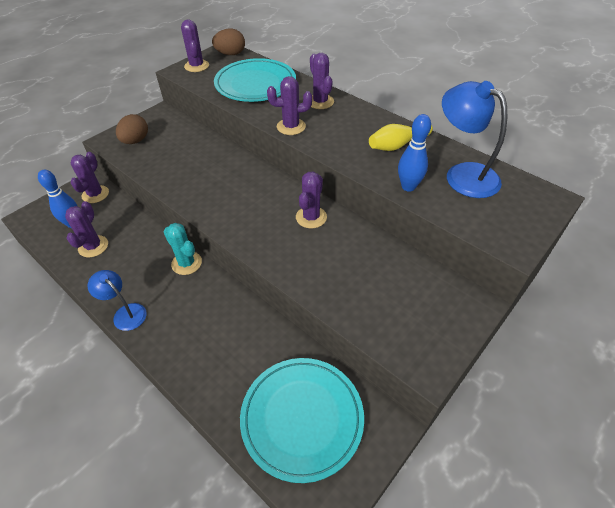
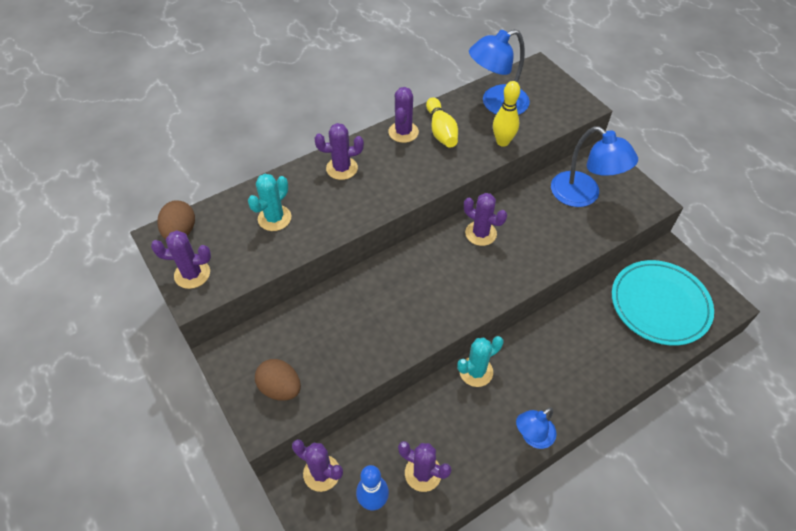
camera: 75 degrees left, 5 degrees up
(255, 84) = (274, 218): turquoise plate -> turquoise cactus
(291, 127) = (379, 202): purple cactus -> purple cactus (403, 132)
(401, 292) = (583, 195): none -> blue lamp
(408, 186) = (502, 142): blue bowling pin -> yellow bowling pin

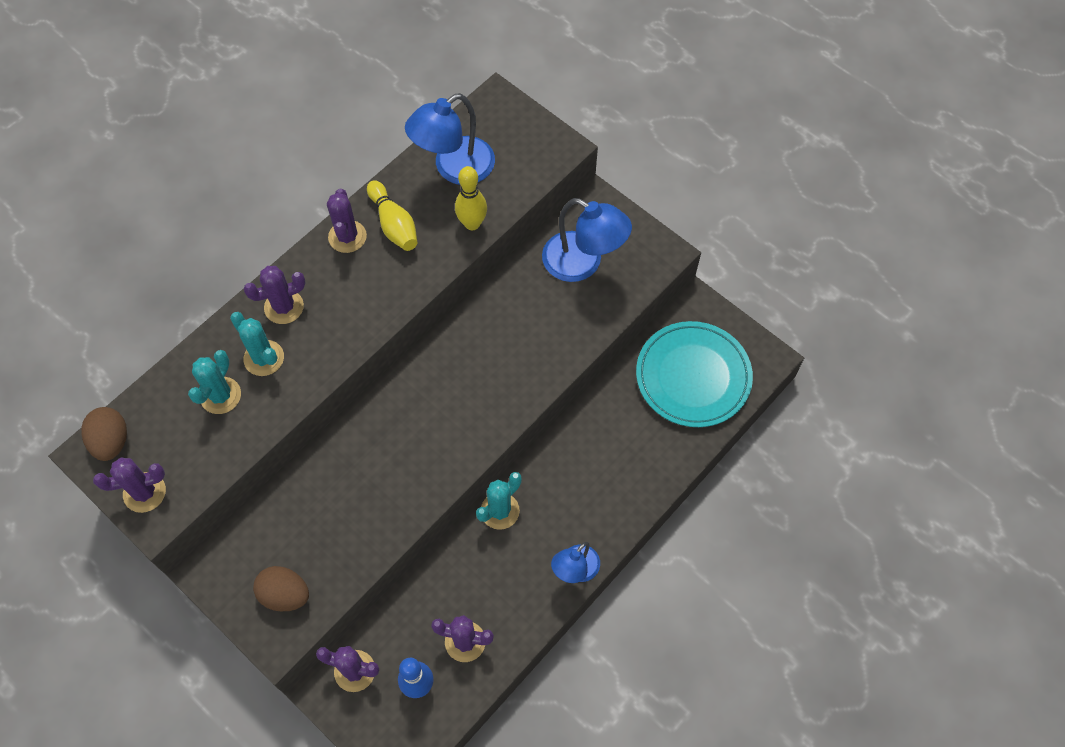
camera: 15 degrees left, 10 degrees up
(316, 199) = (264, 358): none -> turquoise cactus
(480, 233) = (470, 344): purple cactus -> none

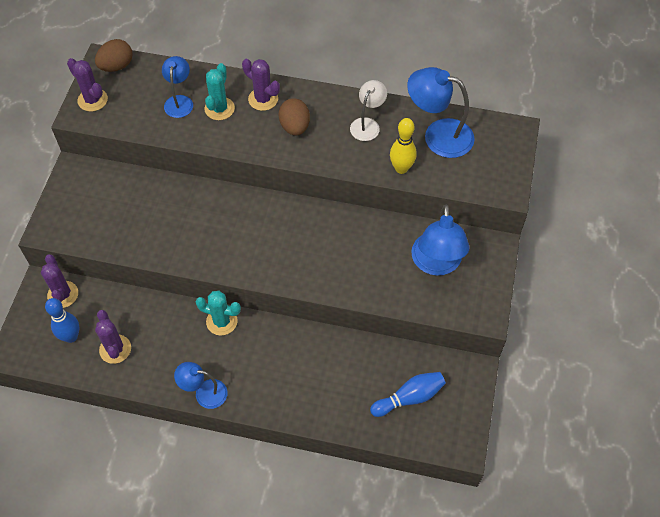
camera: 60 degrees right, 5 degrees down
(220, 395) = (179, 101): turquoise cactus -> blue lamp
(285, 594) = (79, 218): brown egg -> brown egg (294, 127)
(347, 237) = (339, 104): purple cactus -> none
(394, 224) = (367, 124): yellow bowling pin -> white lamp
(693, 376) = (409, 398): turquoise plate -> blue bowling pin

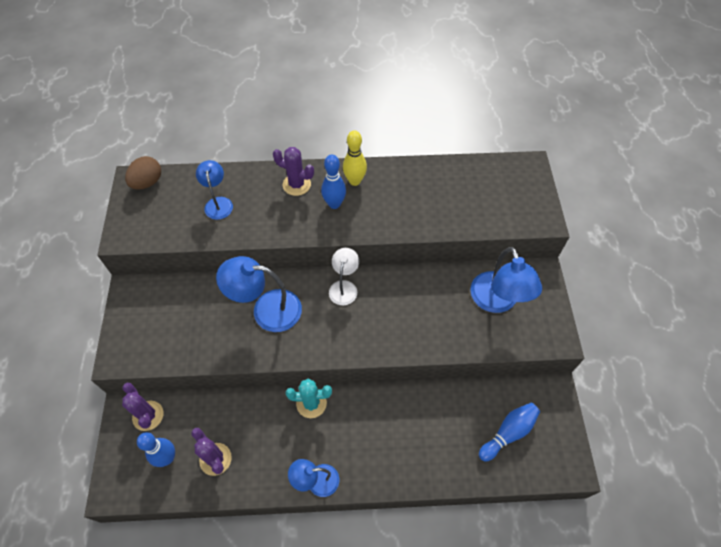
camera: 15 degrees left, 0 degrees up
(92, 100) = (132, 219): purple cactus -> none
(219, 109) = (258, 202): turquoise cactus -> none
(294, 127) = (334, 204): brown egg -> blue bowling pin
(367, 124) = (399, 187): white lamp -> white lamp (344, 287)
(401, 168) = (444, 221): yellow bowling pin -> yellow bowling pin (354, 181)
(438, 135) = (465, 184): blue lamp -> blue lamp (266, 310)

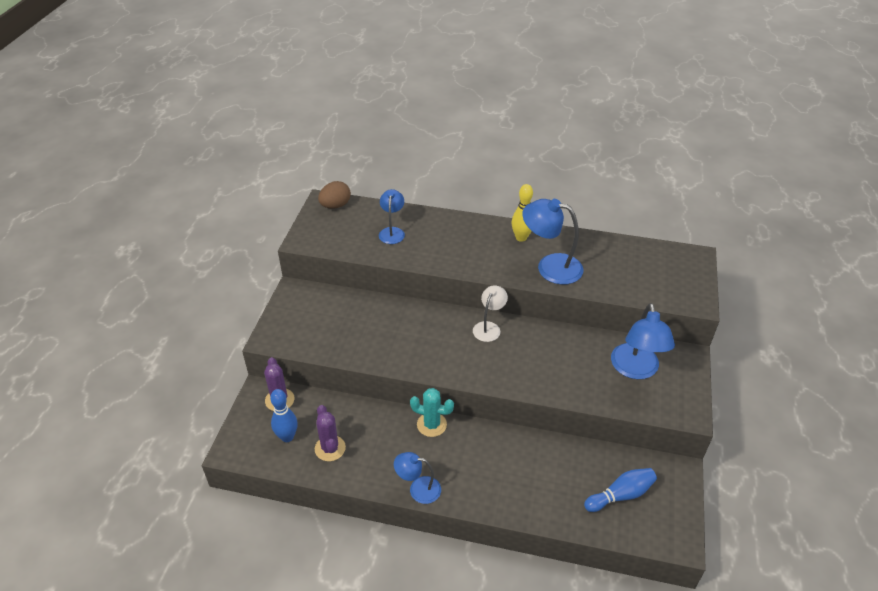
camera: 15 degrees right, 15 degrees down
(266, 310) = (411, 330): blue lamp -> blue lamp (550, 267)
(296, 184) = (466, 231): purple cactus -> none
(334, 204) = (497, 252): blue bowling pin -> none

